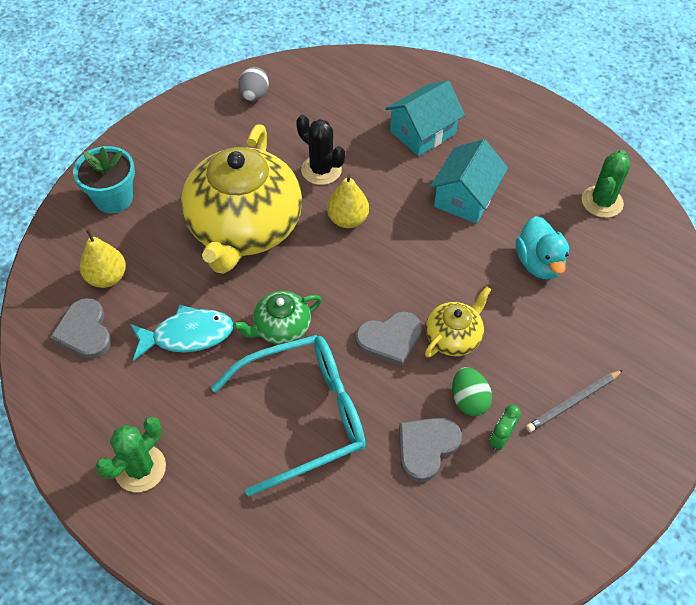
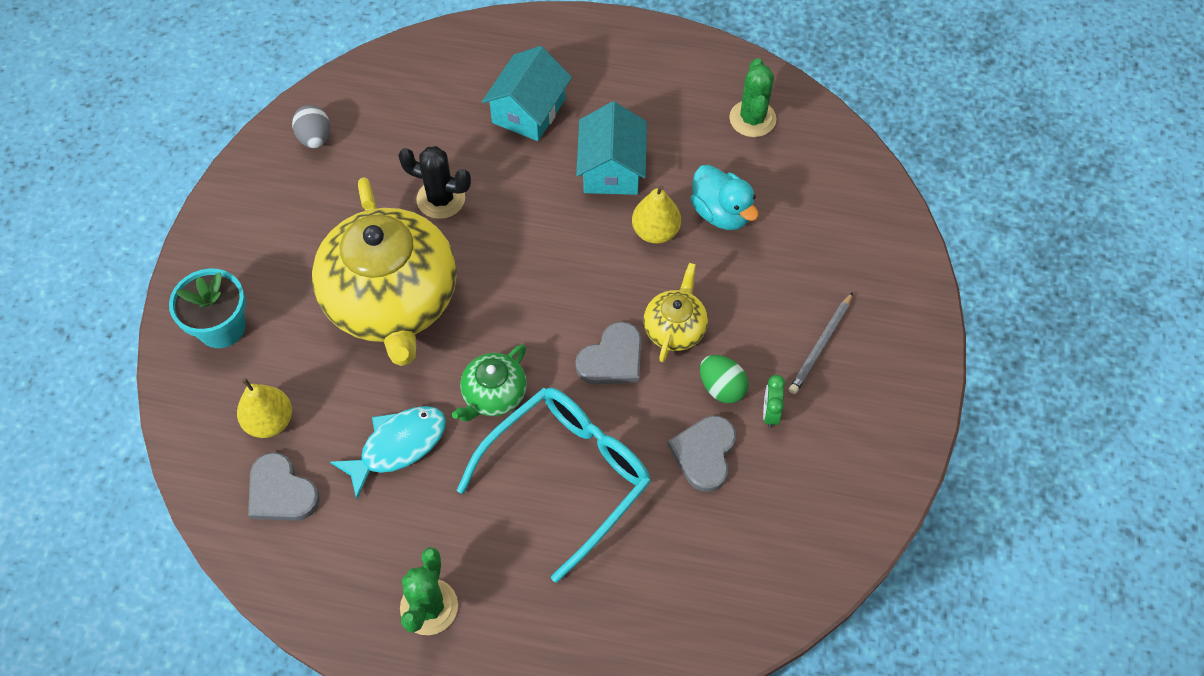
camera: 25 degrees left, 5 degrees up
(347, 219) = (500, 245): yellow pear -> yellow pear (655, 232)

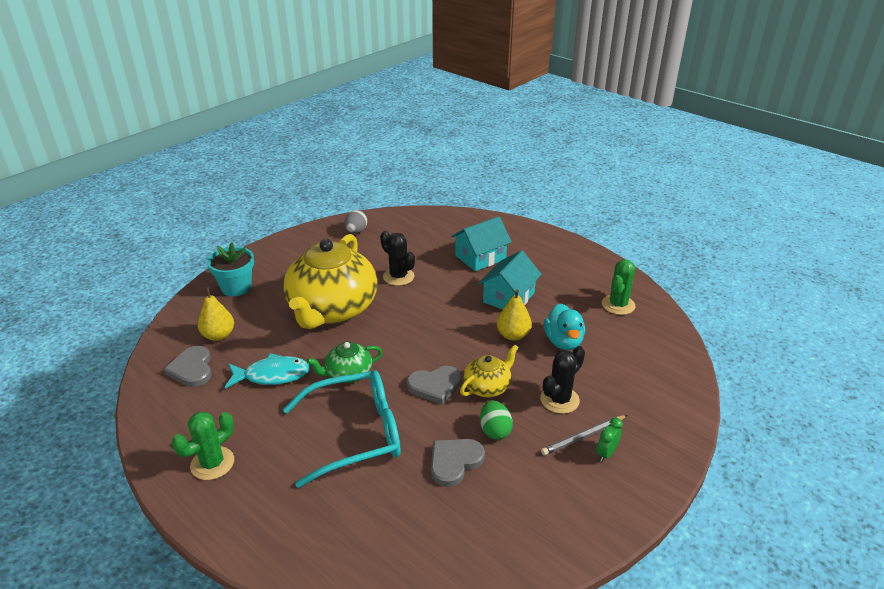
camera: 30 degrees right, 25 degrees down
(767, 306) = (559, 400): none -> black cactus
(770, 413) = (518, 459): green clock -> green clock (606, 453)

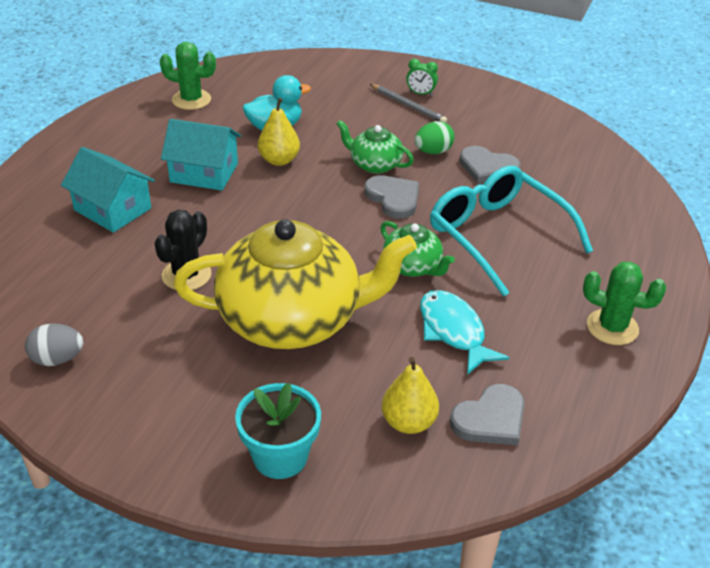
camera: 110 degrees left, 5 degrees up
(487, 387) = (374, 164): yellow teapot -> green teapot
(559, 400) = (368, 121): black cactus -> none

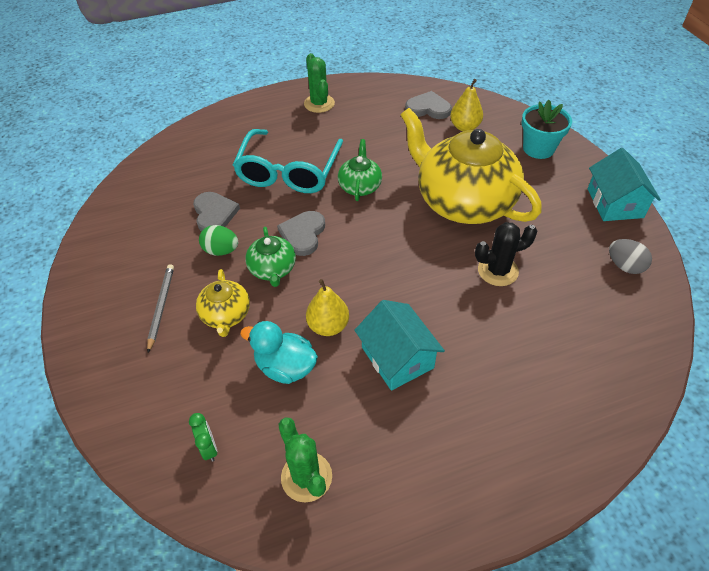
camera: 130 degrees left, 10 degrees up
(112, 209) = (503, 371): turquoise house -> turquoise house (614, 203)
(359, 126) = (226, 315): none -> yellow teapot
(420, 94) = (131, 312): green clock -> green clock (209, 447)
(453, 331) = (390, 145): turquoise fish -> none

